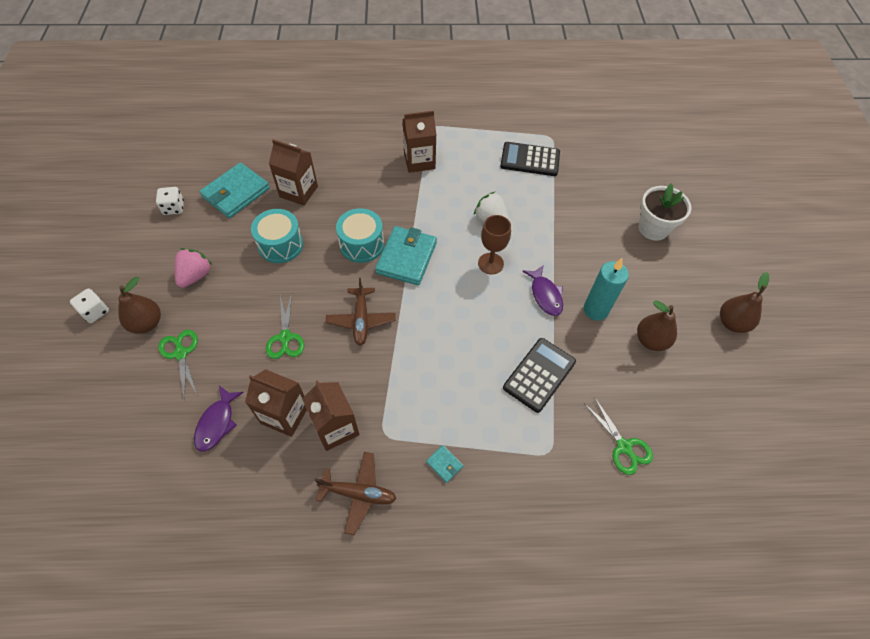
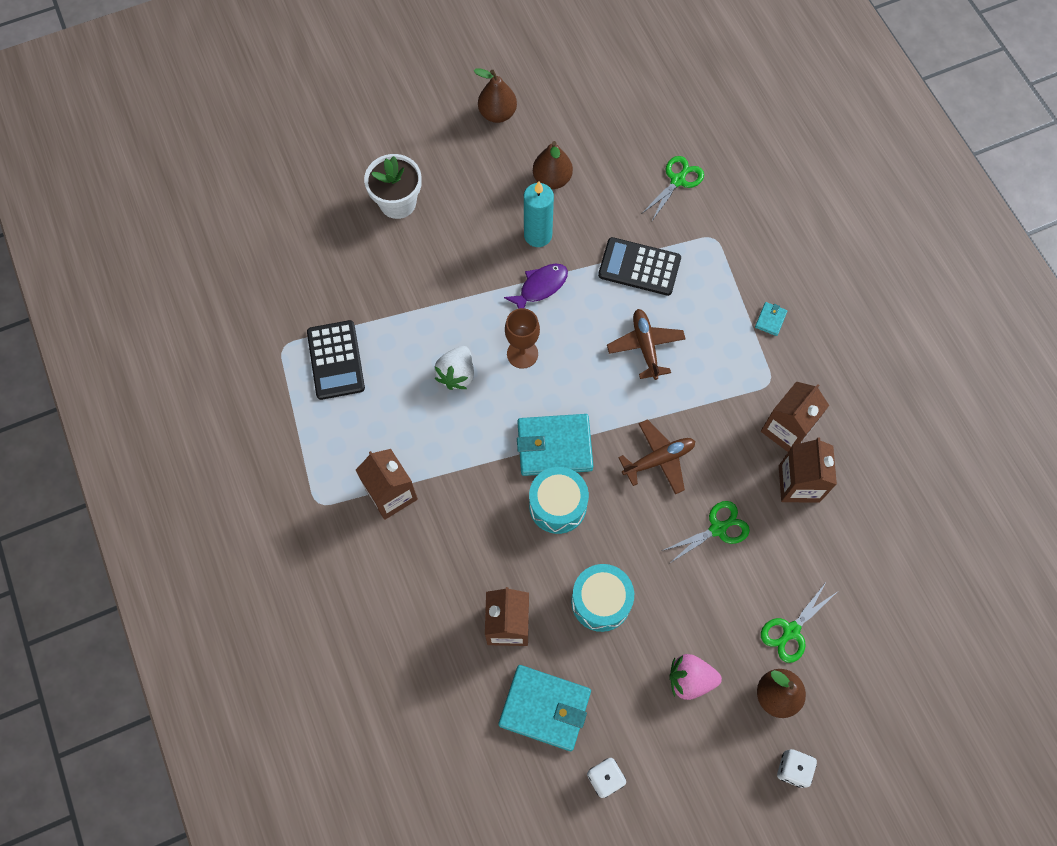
camera: 110 degrees left, 10 degrees up
(217, 423) = (841, 545): purple fish -> none
(358, 493) = (834, 381): brown plane -> brown plane (645, 346)

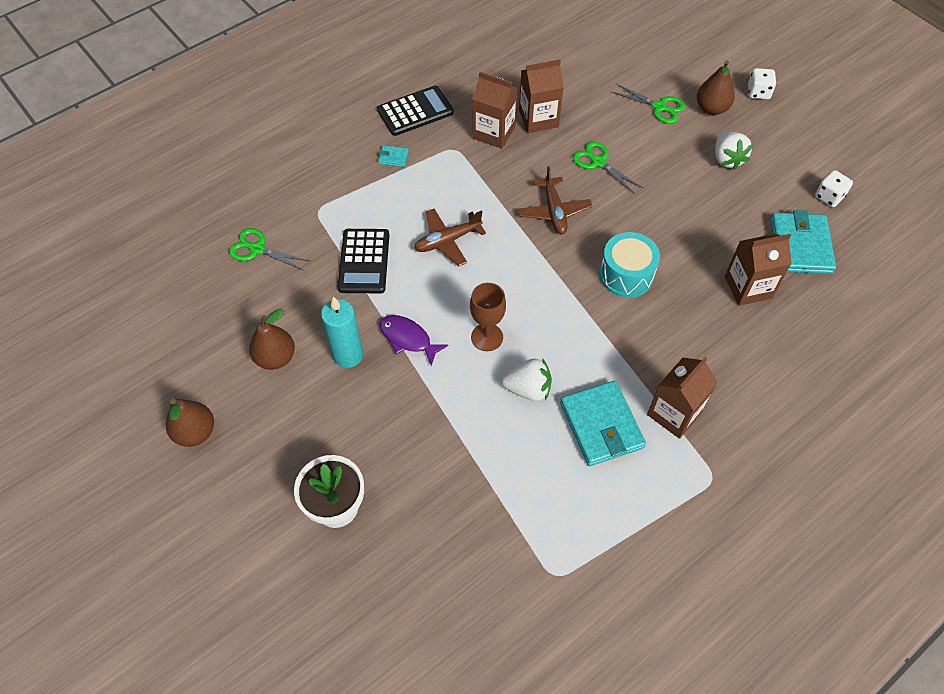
camera: 105 degrees left, 10 degrees down
(336, 360) = (552, 512): black calculator -> black calculator (415, 111)
(554, 446) = (572, 289): turquoise wallet -> turquoise wallet (601, 425)
(601, 601) = (695, 227): turquoise drum -> none
(658, 459) = (554, 211): brown plane -> brown plane turned 150 degrees counterclockwise
(690, 679) = (727, 159): pink strawberry -> white strawberry

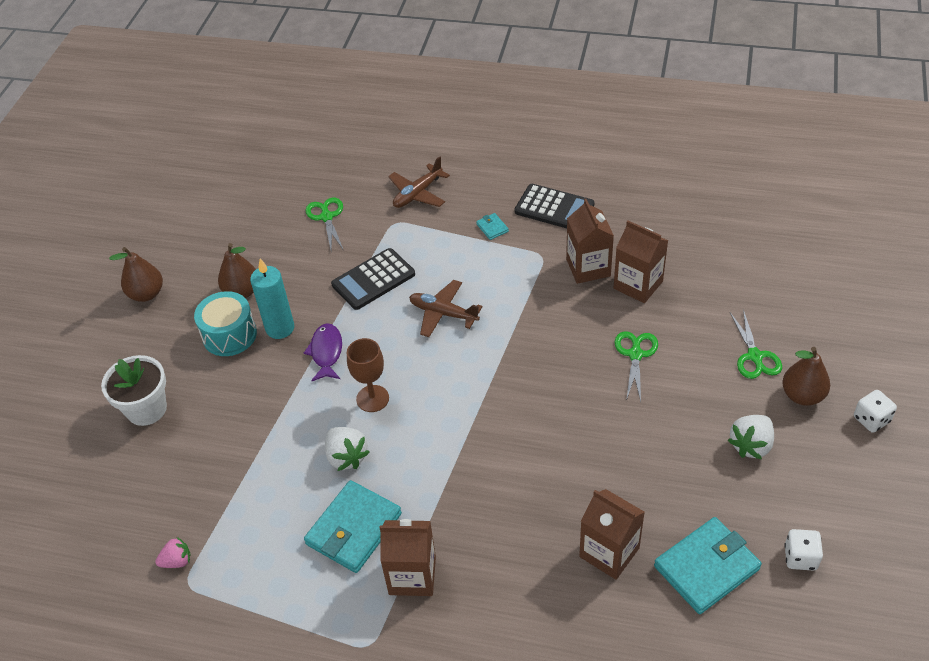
camera: 55 degrees right, 10 degrees down
(525, 571) = (177, 561): none -> pink strawberry
(554, 211) = (546, 359): brown plane -> brown plane (418, 193)
(626, 275) = (529, 451): turquoise drum -> turquoise drum (229, 335)

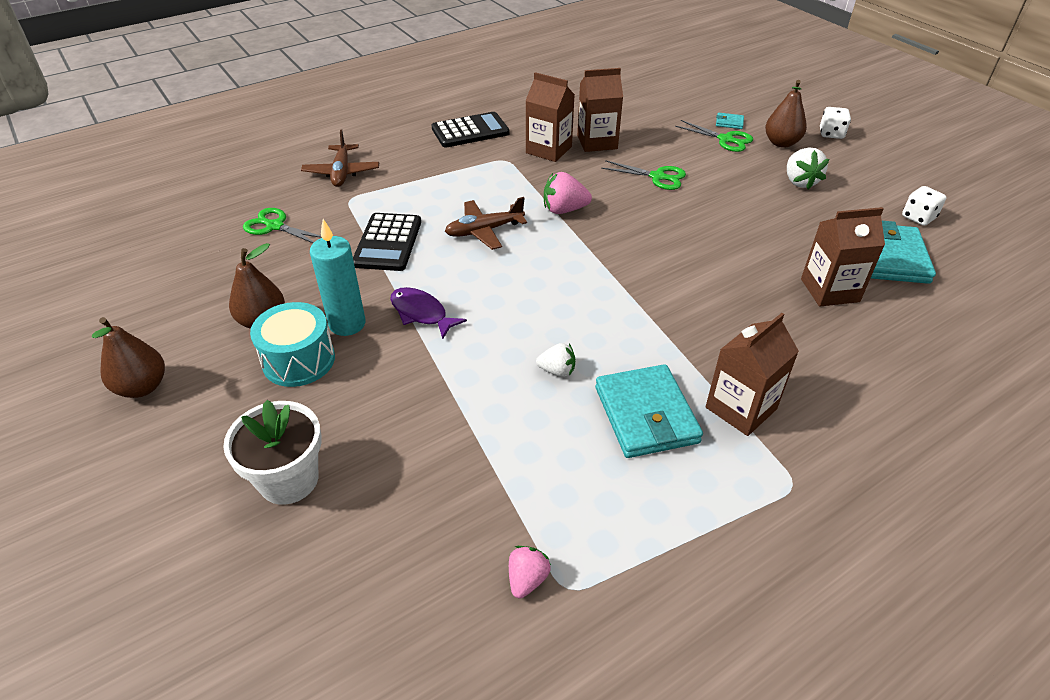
camera: 50 degrees left, 5 degrees down
(346, 457) = (557, 371): white strawberry -> white strawberry, size x0.64
(372, 398) = (514, 317): brown goblet -> none
(492, 228) = (440, 163): turquoise wallet -> turquoise wallet (729, 122)
(520, 334) = (564, 210): none -> pink strawberry
(635, 354) = (658, 177): green scissors -> green scissors turned 150 degrees clockwise

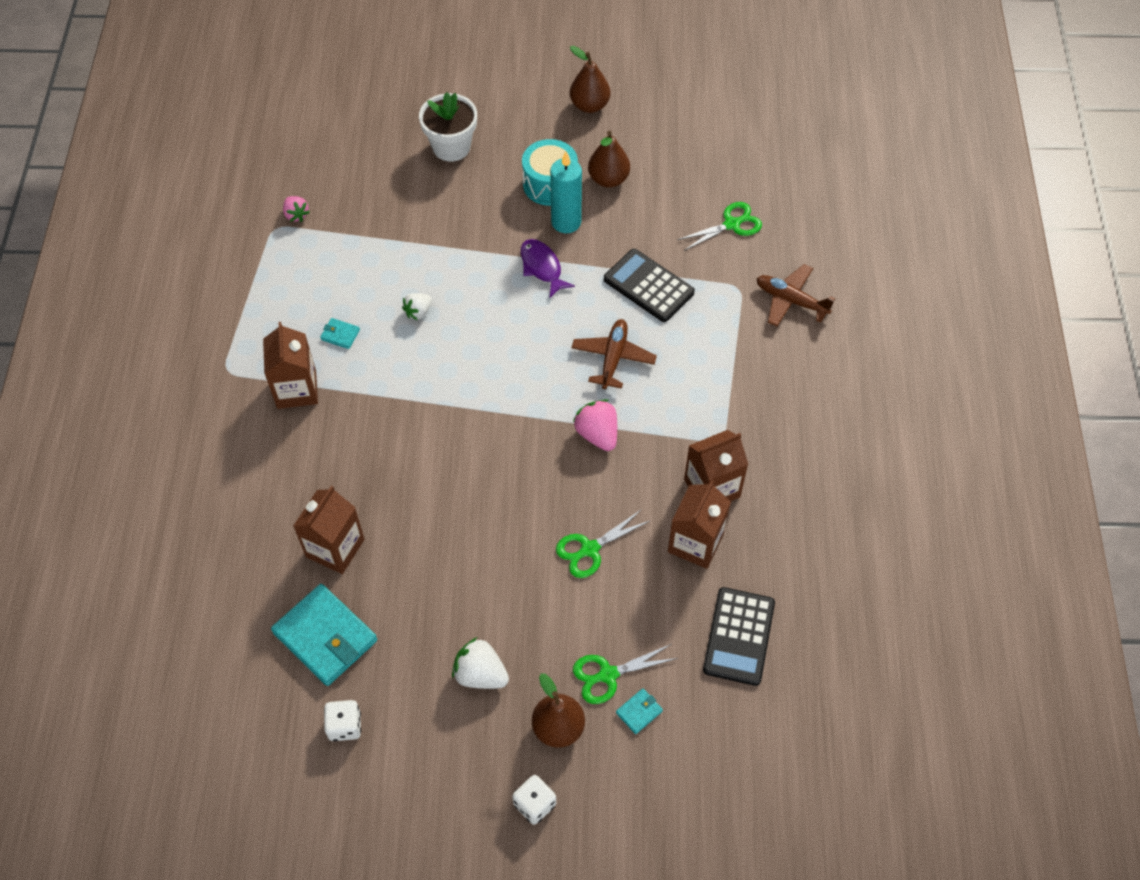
camera: 125 degrees right, 15 degrees up
(421, 313) = (542, 267): purple fish -> purple fish turned 105 degrees counterclockwise
(470, 131) = (802, 441): black calculator -> black calculator (739, 636)
(564, 210) = (597, 434): pink strawberry -> pink strawberry turned 60 degrees counterclockwise
(646, 415) = (340, 335): turquoise wallet -> turquoise wallet, size x0.43

